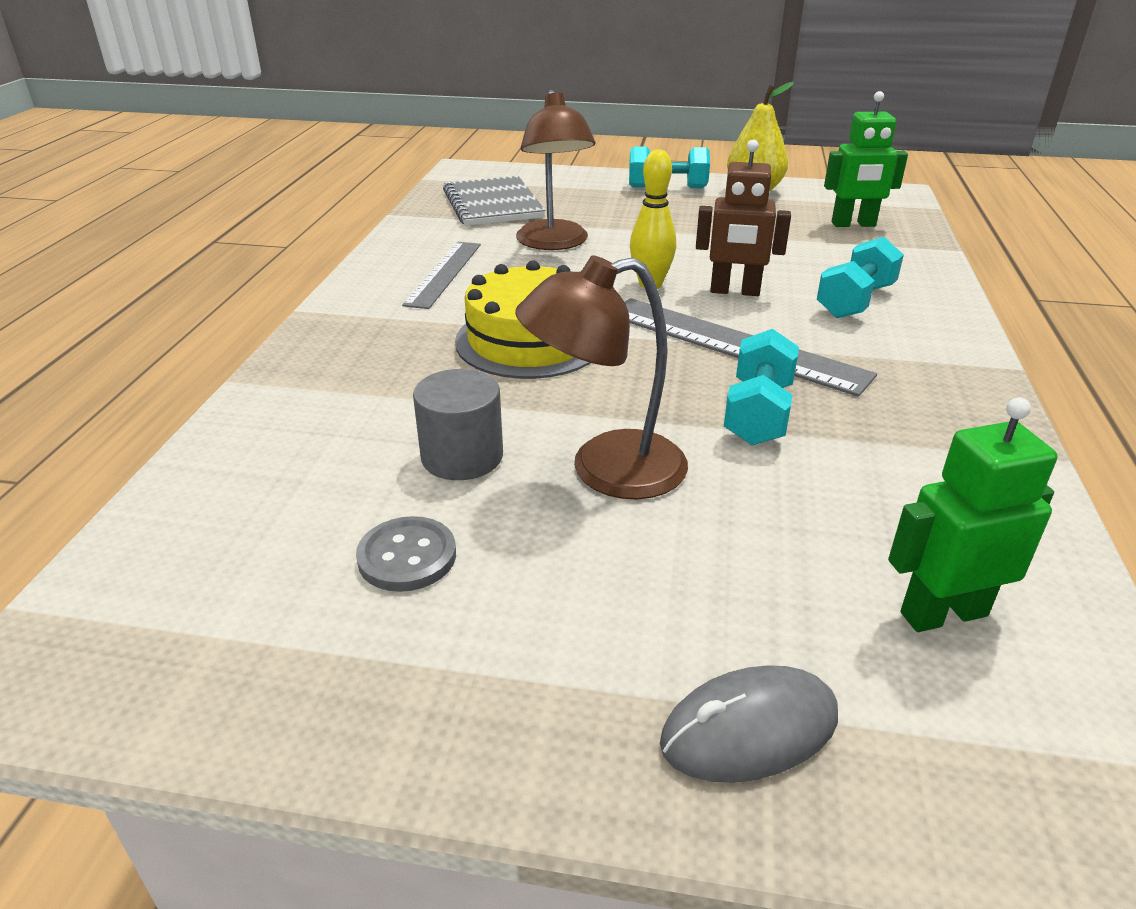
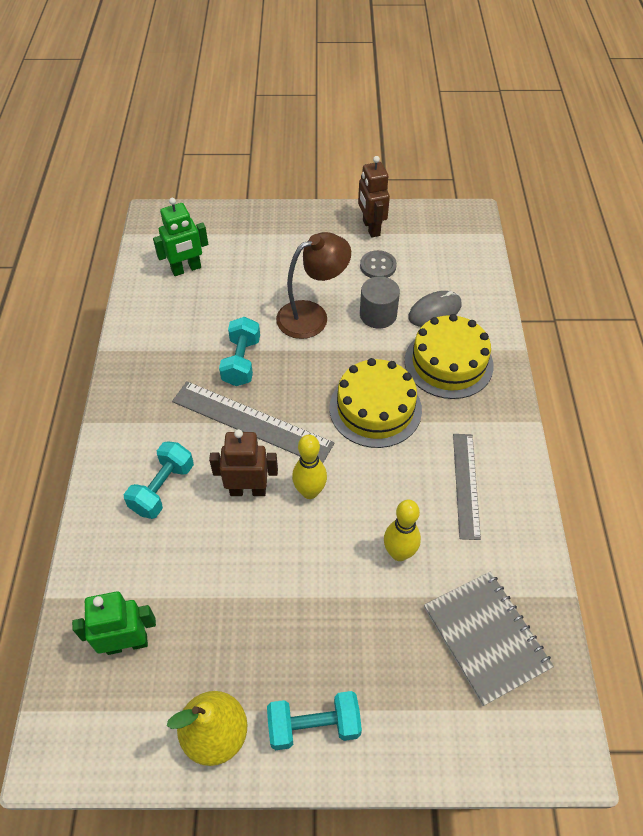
camera: 170 degrees right, 20 degrees up
(365, 676) = (371, 228): none -> brown robot
(374, 376) = (448, 363): none -> yellow cake
(554, 243) = (399, 553): brown lamp -> yellow bowling pin
(749, 729) = (255, 228): grey mouse -> grey mouse (434, 311)

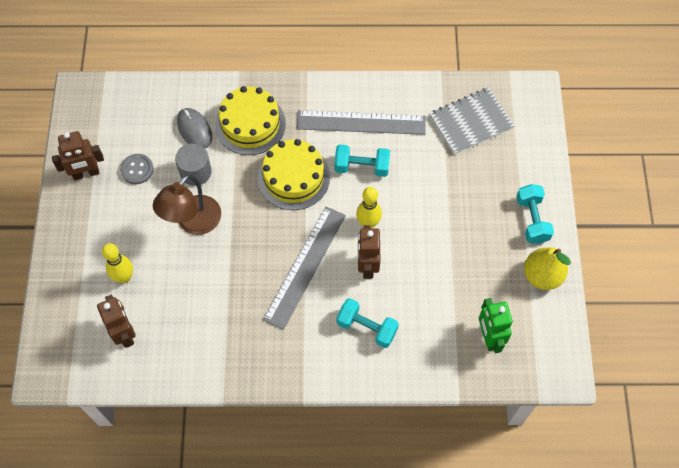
camera: 90 degrees left, 10 degrees up
(186, 269) = (125, 333): green robot -> brown robot
(241, 361) = (242, 277): turquoise dumbbell -> turquoise dumbbell (361, 167)
(312, 315) = (193, 223): brown lamp -> brown lamp turned 120 degrees counterclockwise
(399, 553) = (415, 167): yellow bowling pin -> yellow bowling pin (124, 277)
(466, 484) = (361, 122): grey ruler -> grey ruler, size x1.50

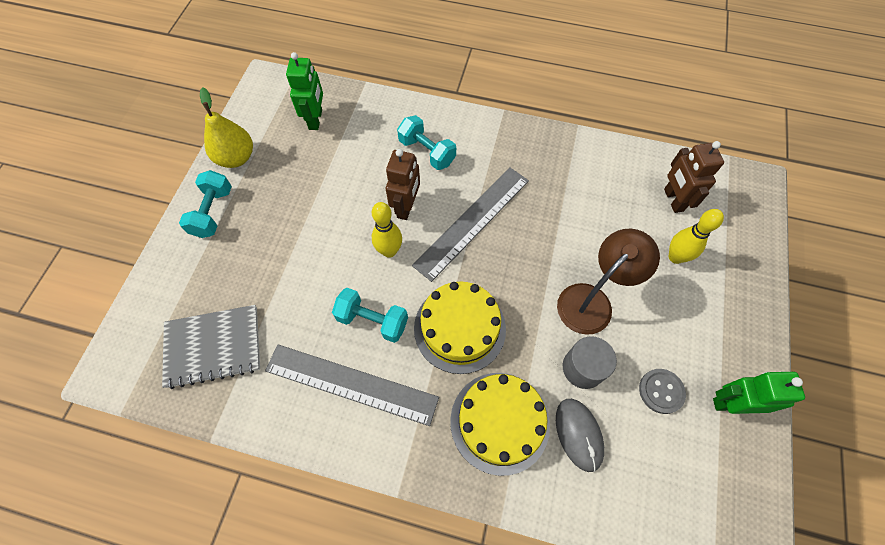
camera: 165 degrees left, 0 degrees up
(86, 173) = (731, 403): brown robot -> green robot

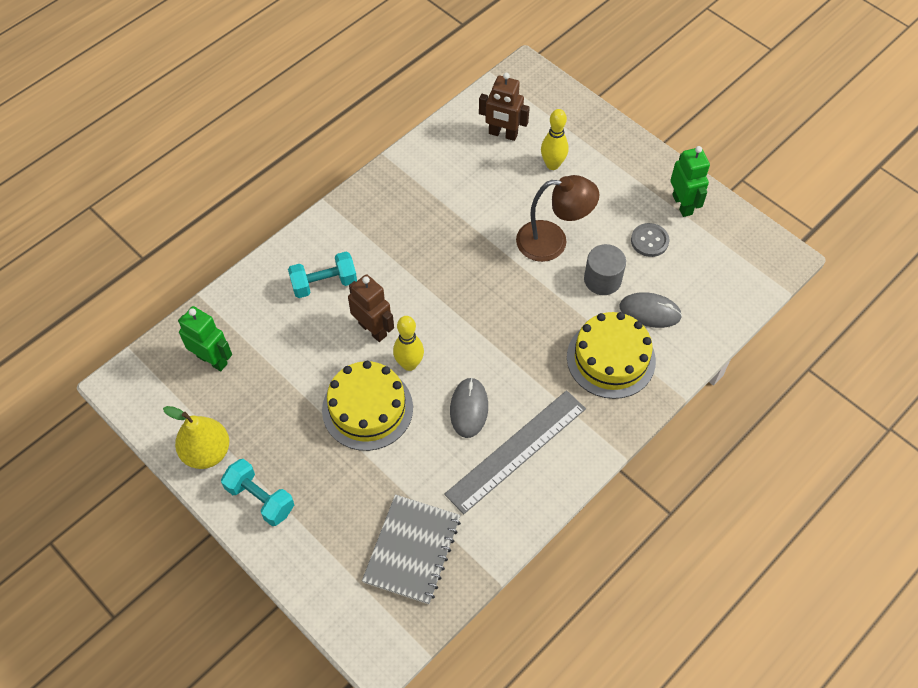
camera: 60 degrees left, 5 degrees down
(372, 320) = (469, 408): turquoise dumbbell -> grey mouse
(459, 328) = (517, 346): yellow cake -> yellow cake (367, 408)
(472, 222) = (424, 286): grey ruler -> none
(592, 300) = (552, 241): brown lamp -> brown lamp turned 105 degrees clockwise
(731, 403) = (682, 204): green robot -> green robot turned 135 degrees clockwise

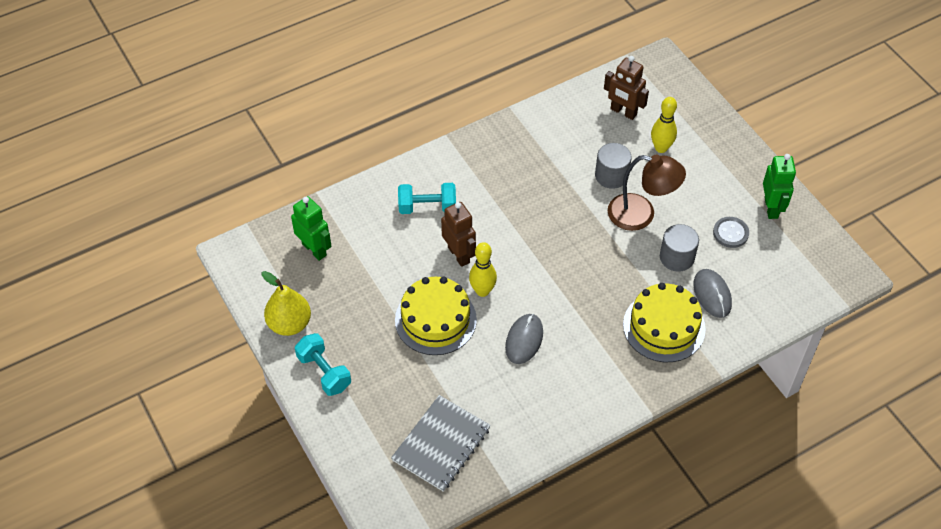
camera: 15 degrees right, 5 degrees down
(510, 205) = (611, 175): none -> grey cylinder
(516, 451) = (555, 384): grey ruler -> none
(650, 312) = (712, 294): grey mouse -> grey mouse turned 45 degrees clockwise

